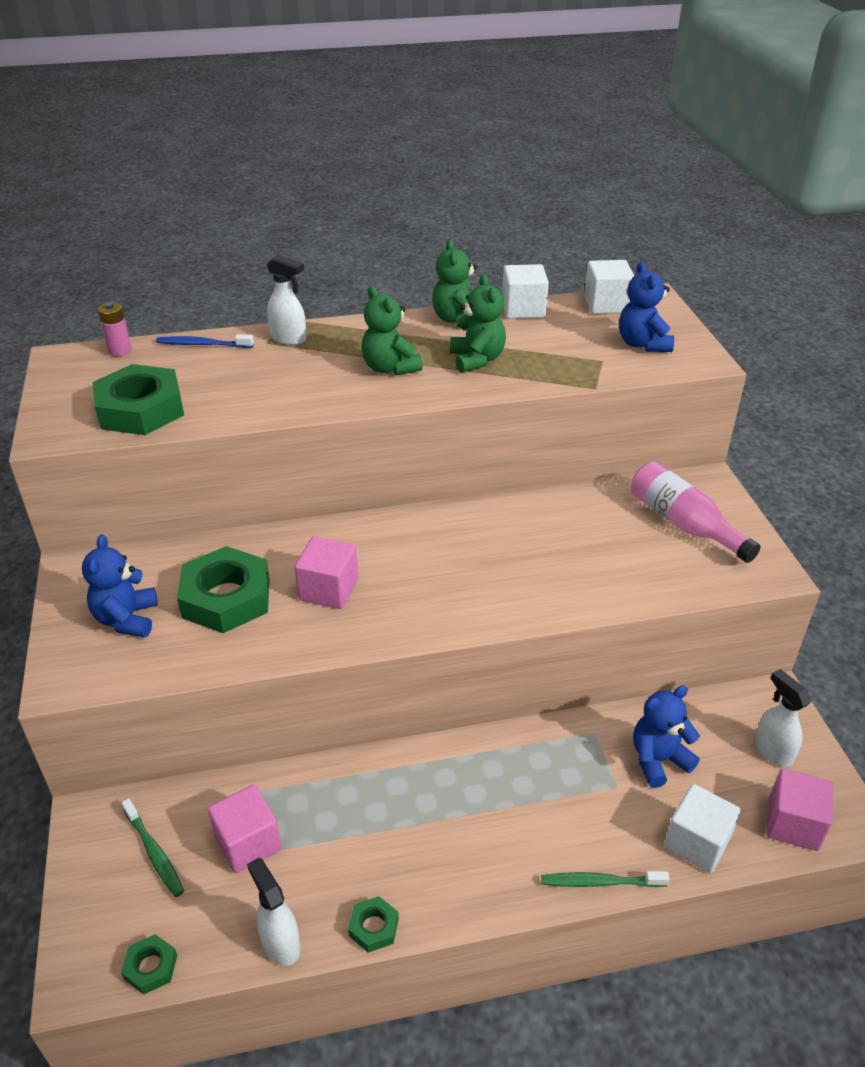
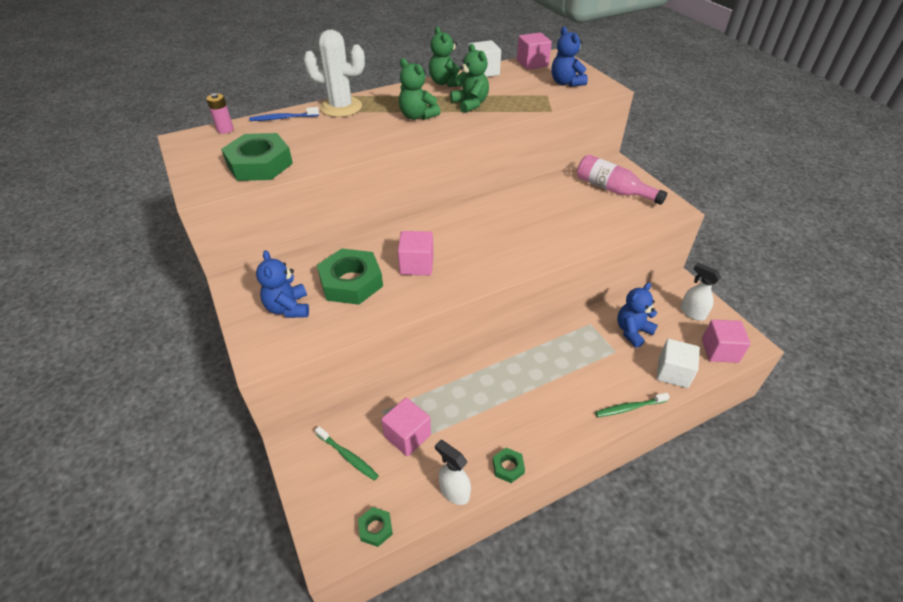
camera: 15 degrees left, 5 degrees up
(289, 339) = (341, 107): white spray bottle -> white cactus
(606, 304) = (532, 63): white cube -> pink cube

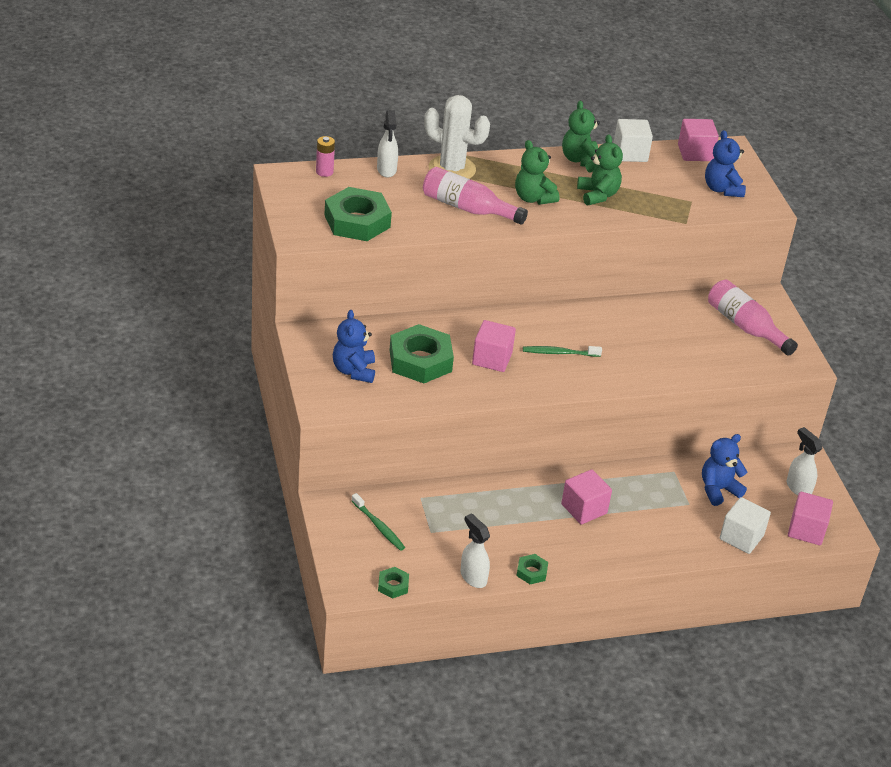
camera: 10 degrees right, 5 degrees down
(283, 118) = (386, 170): blue toothbrush -> white spray bottle
(362, 134) = (467, 208): none -> pink bottle
(407, 435) = (441, 524): pink cube -> pink cube (584, 509)
(629, 408) = (676, 555): green toothbrush -> green toothbrush (559, 353)

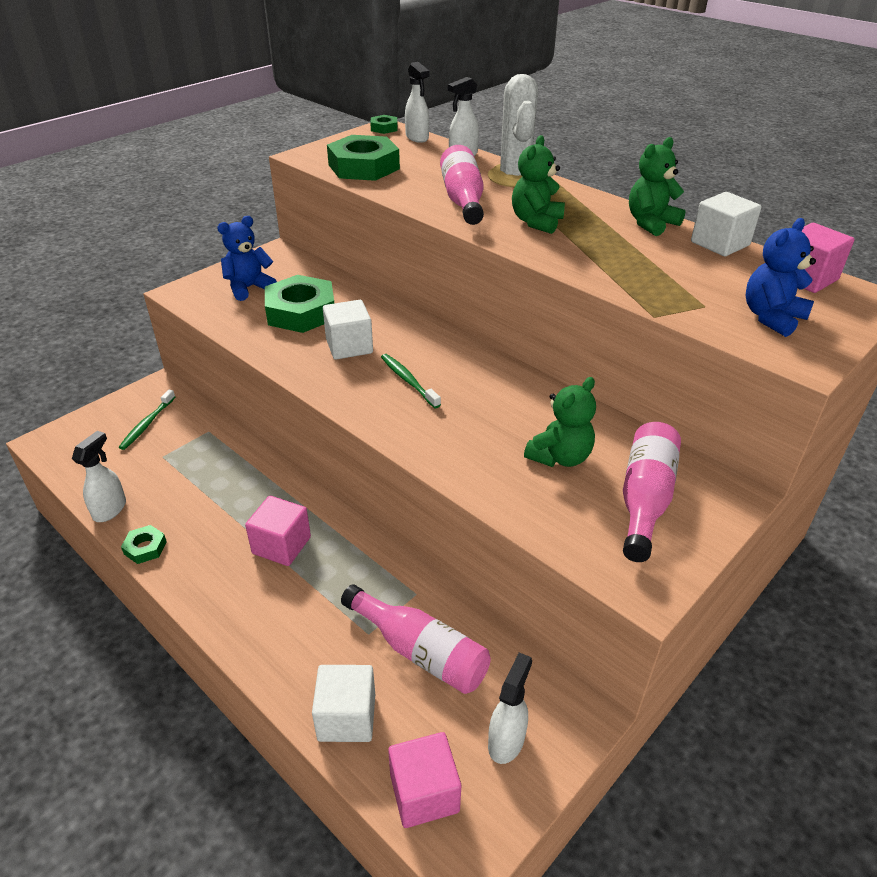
camera: 60 degrees right, 0 degrees up
(324, 172) = (417, 138): pink battery -> white spray bottle
(393, 585) = (66, 464): green nut -> green nut (384, 128)
(492, 359) = (349, 346): pink cube -> white cube
(597, 195) = (606, 250): green teddy bear -> green teddy bear (560, 457)
(718, 490) = (420, 651): blue teddy bear -> pink bottle

